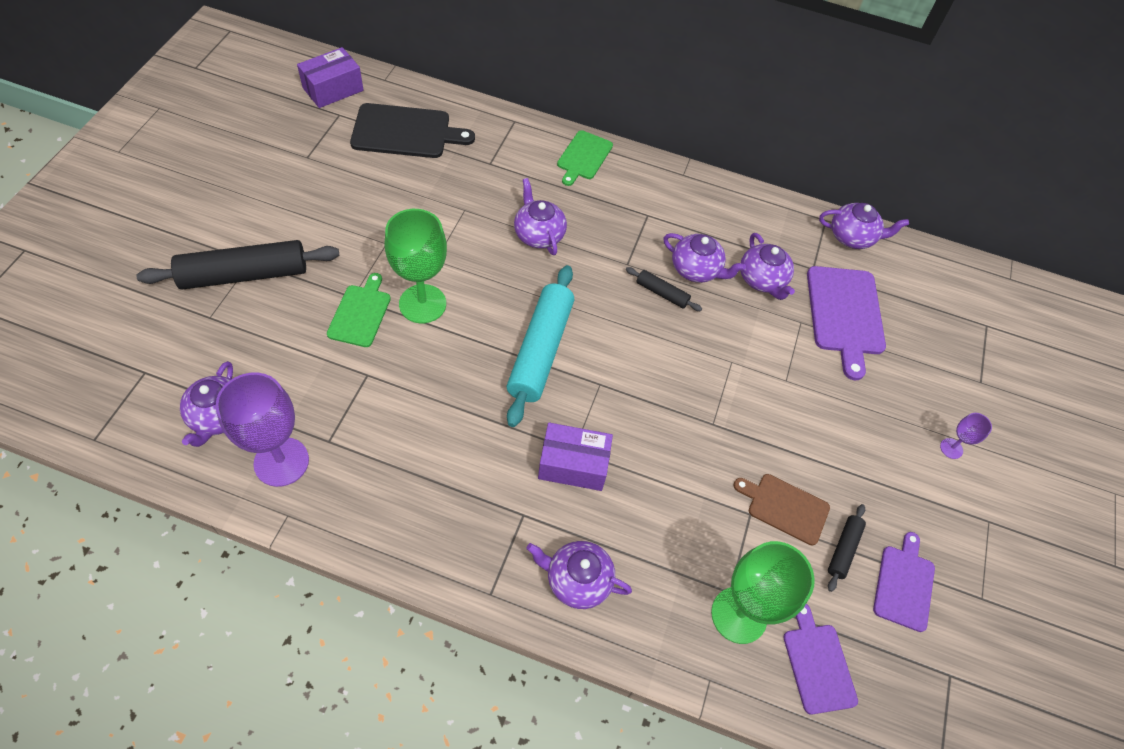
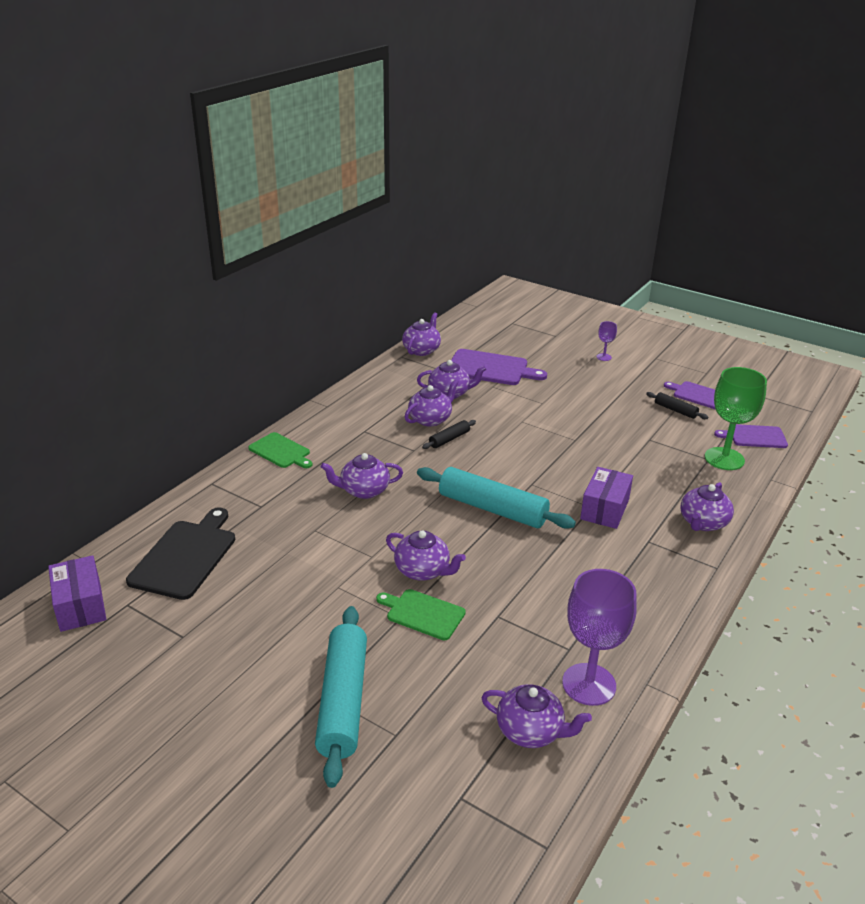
camera: 70 degrees left, 25 degrees down
(244, 274) = (343, 701): black rolling pin -> turquoise rolling pin
(422, 304) = (423, 571): green goblet -> purple teapot
(785, 507) = (644, 425): brown cutting board -> none

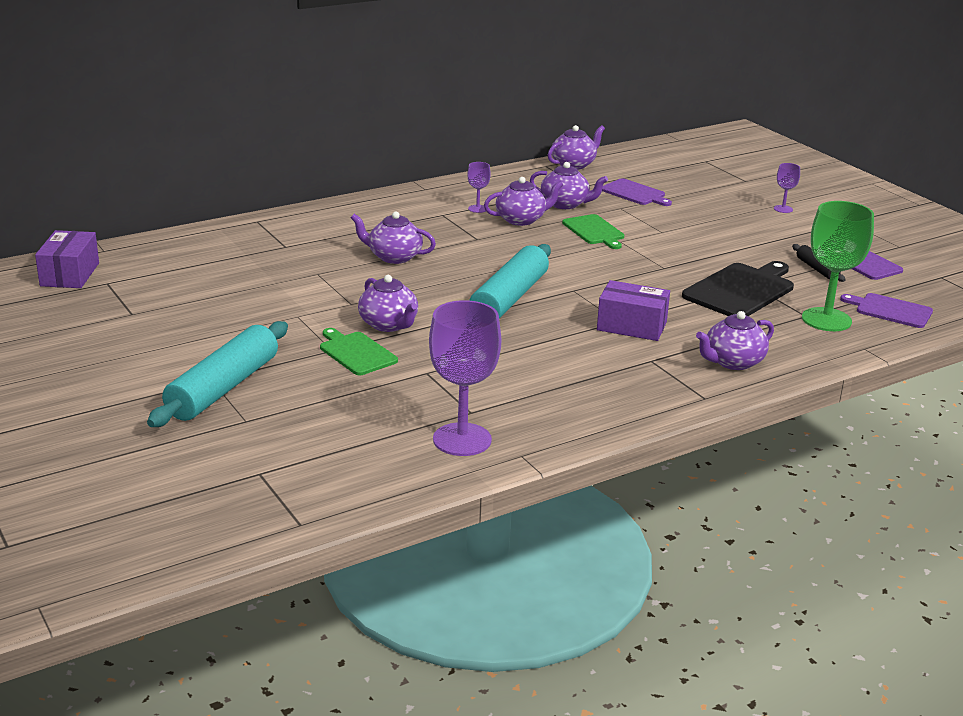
camera: 25 degrees right, 5 degrees down
(185, 556) = (185, 264): black cutting board -> black cutting board (740, 290)
(281, 451) = (344, 212): green cutting board -> green cutting board (594, 231)
(387, 417) = (477, 209): none -> purple goblet
(449, 439) = (524, 238): black rolling pin -> none
(490, 368) = (635, 193): purple cutting board -> purple cutting board, size x0.63
(492, 509) = (509, 298): turquoise rolling pin -> turquoise rolling pin turned 60 degrees clockwise
(530, 731) = (369, 453): purple teapot -> none
(605, 509) = (631, 326): purple box -> purple box turned 60 degrees clockwise

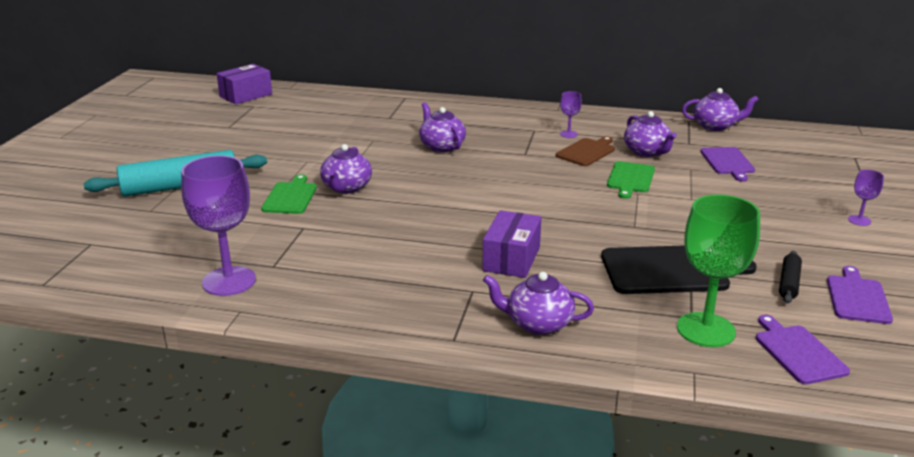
camera: 45 degrees right, 0 degrees up
(509, 298) = (461, 202): turquoise rolling pin -> none
(521, 220) = (587, 152): purple teapot -> brown cutting board
(631, 326) = (511, 259): purple box -> purple box turned 45 degrees clockwise

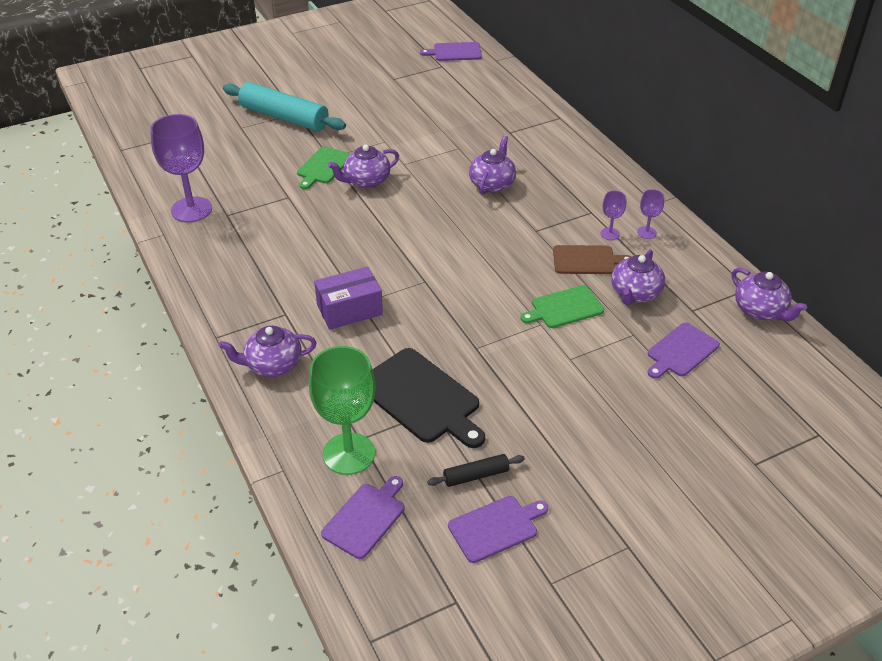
camera: 50 degrees right, 15 degrees up
(246, 95) = (455, 52): purple box -> purple cutting board
(290, 197) = (323, 167): green cutting board -> green cutting board turned 150 degrees clockwise
(538, 323) = (273, 365): purple teapot -> purple teapot turned 75 degrees counterclockwise
(859, 220) = (660, 483): purple goblet -> purple goblet (646, 232)

